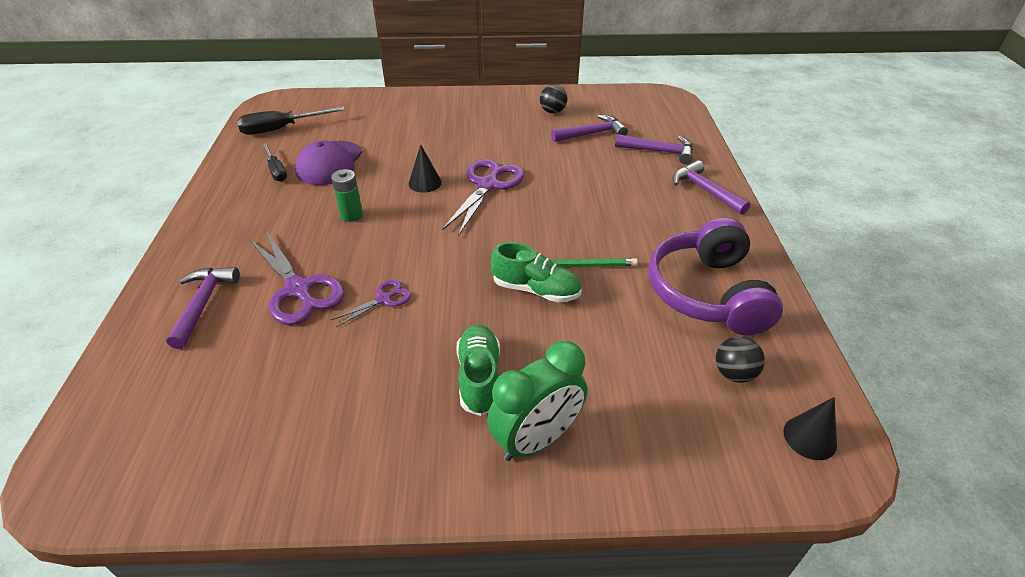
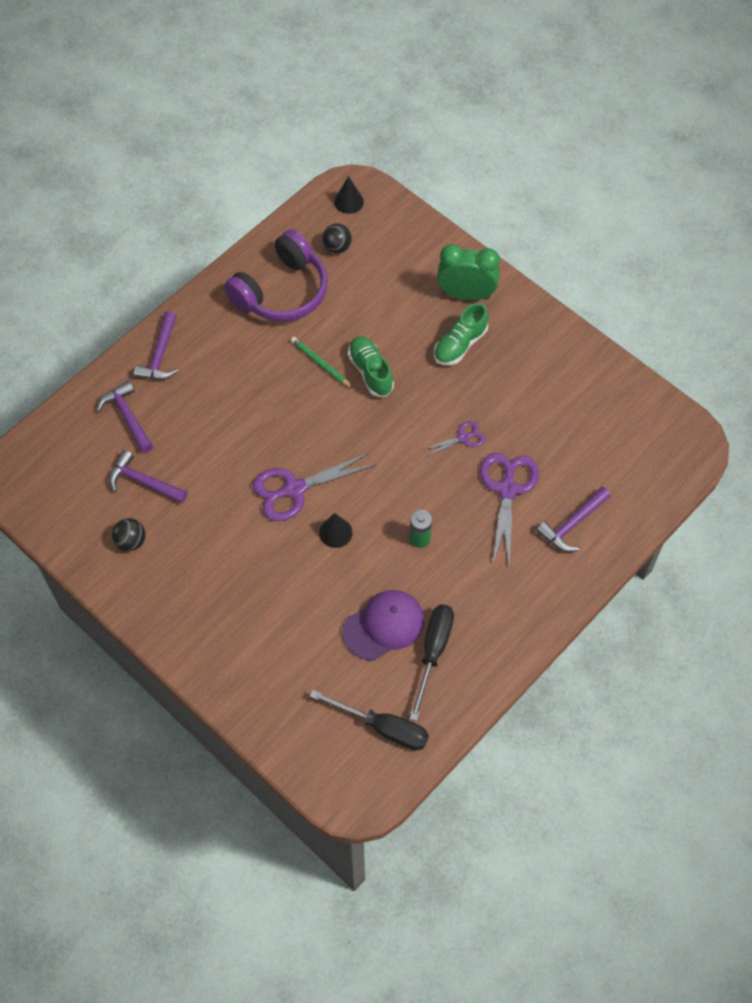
camera: 135 degrees left, 20 degrees up
(276, 171) = (433, 652): black screwdriver -> black screwdriver, size x1.57
(384, 299) = (463, 438): purple scissors -> purple scissors turned 150 degrees clockwise

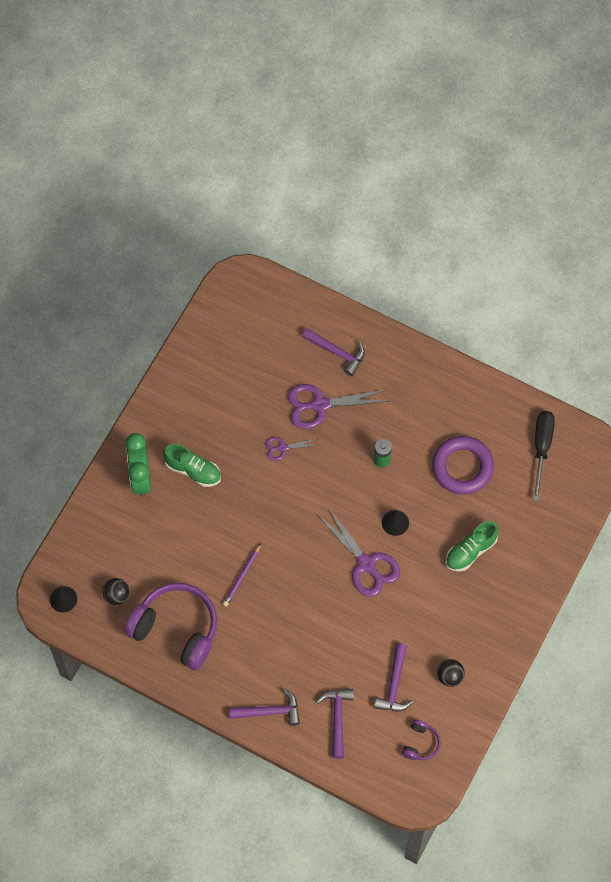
camera: 105 degrees left, 5 degrees up
(67, 491) = (420, 743): none -> purple headphones
(127, 417) = (337, 718): purple hammer -> purple hammer turned 135 degrees clockwise
(320, 363) = (242, 576): green pencil -> purple pencil
(370, 372) = (239, 534): green shoe -> green shoe (471, 551)
(384, 626) = (462, 467): purple cap -> purple ring
(433, 652) = (472, 428): black screwdriver -> none
(463, 438) = (282, 447): purple scissors -> purple scissors turned 60 degrees counterclockwise

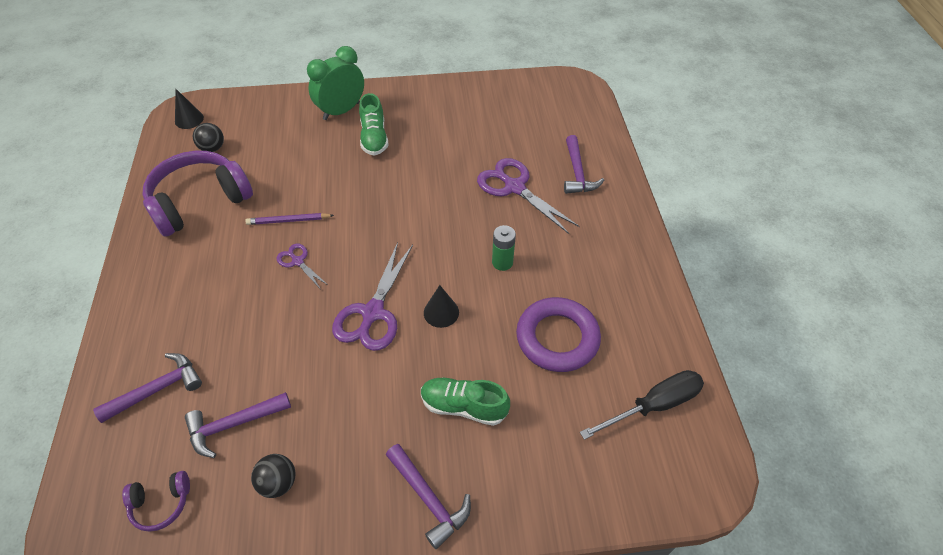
camera: 55 degrees right, 15 degrees down
(176, 629) = (200, 202): purple headphones -> purple headphones turned 120 degrees counterclockwise
(269, 711) = (138, 320): purple hammer -> purple hammer (429, 499)
(282, 447) = (447, 183): purple scissors -> purple scissors (298, 261)

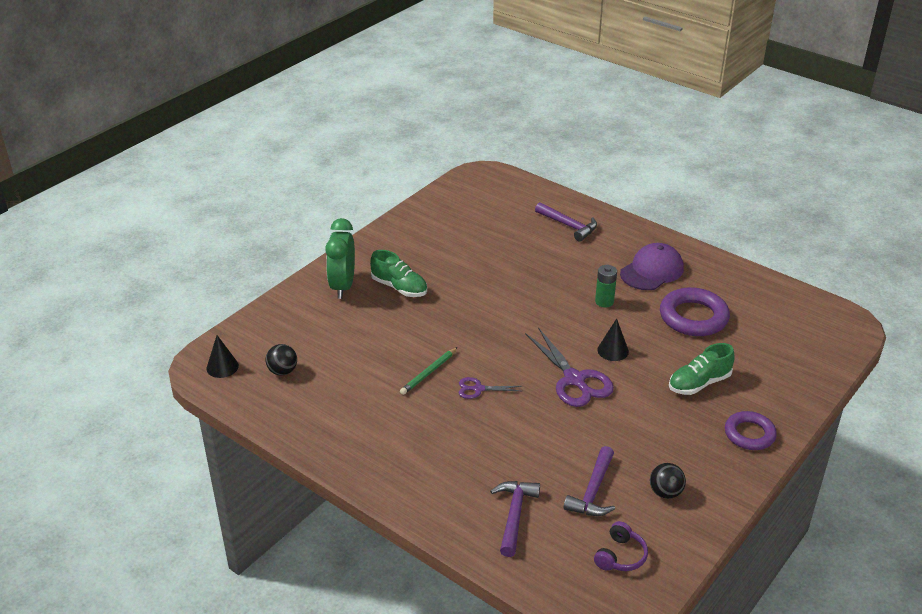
camera: 45 degrees left, 15 degrees down
(200, 202) = (339, 407): purple headphones -> none
(288, 221) = (429, 373): purple pencil -> green pencil
(429, 499) = (749, 434): purple hammer -> purple ring
(514, 187) = (544, 257): purple scissors -> none
(587, 265) = (652, 271): none -> purple cap
(653, 405) = (783, 313): black screwdriver -> none

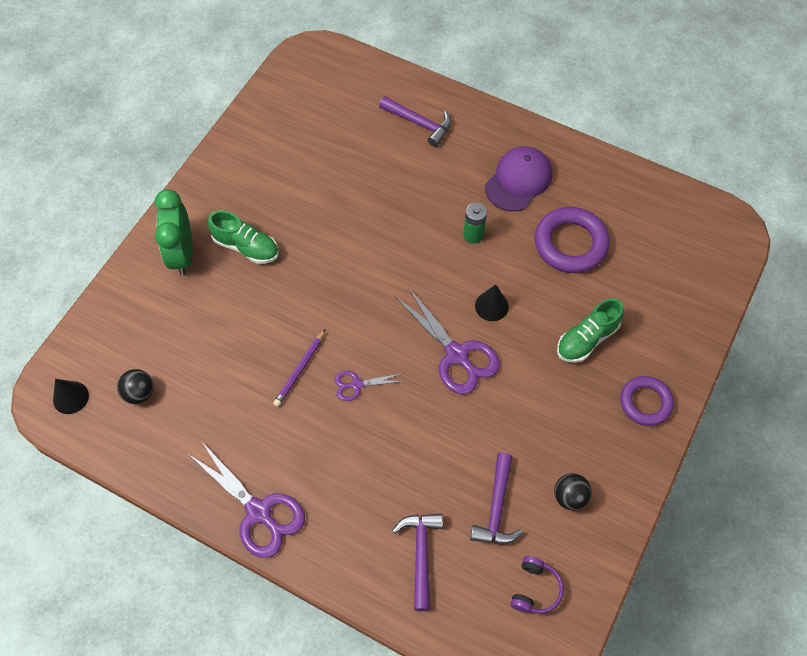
camera: 10 degrees left, 25 degrees up
(369, 465) = (258, 512): none -> purple scissors
(429, 373) = (300, 370): green pencil -> purple pencil

